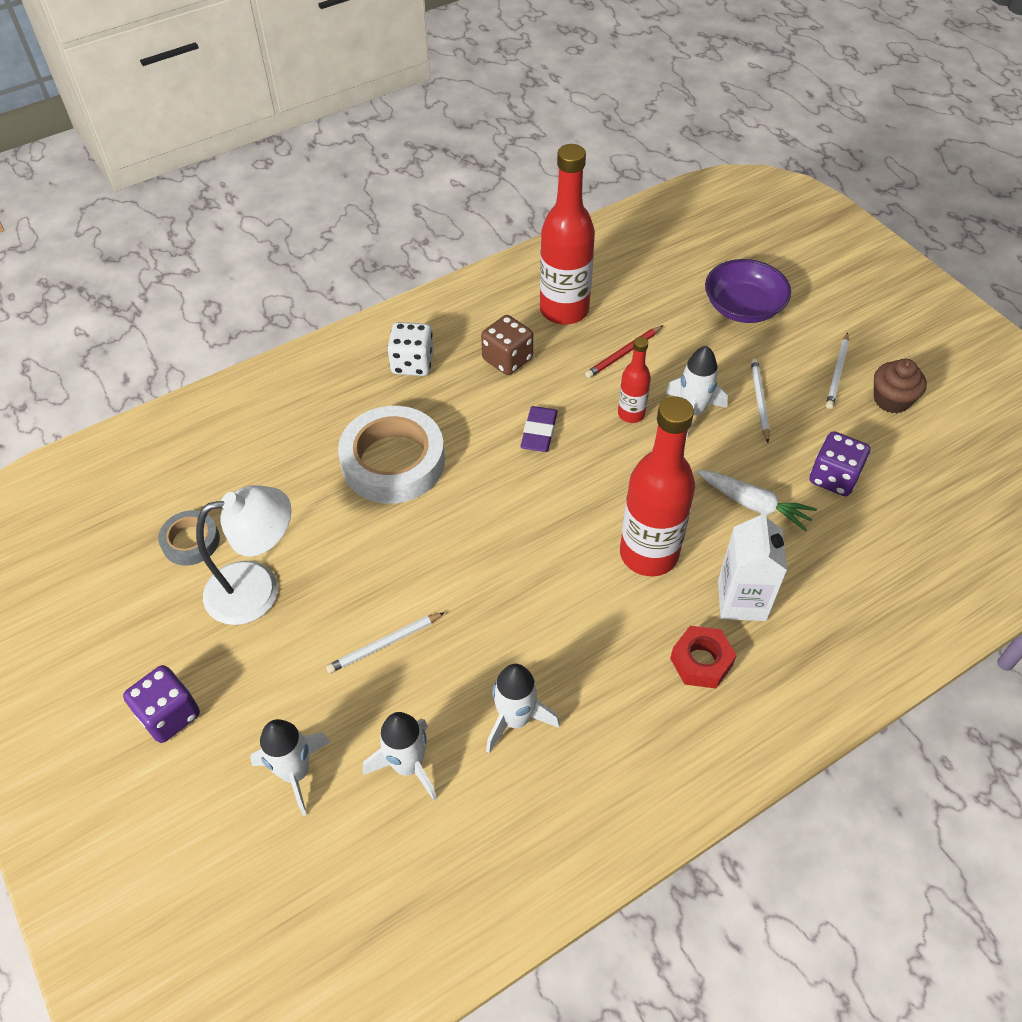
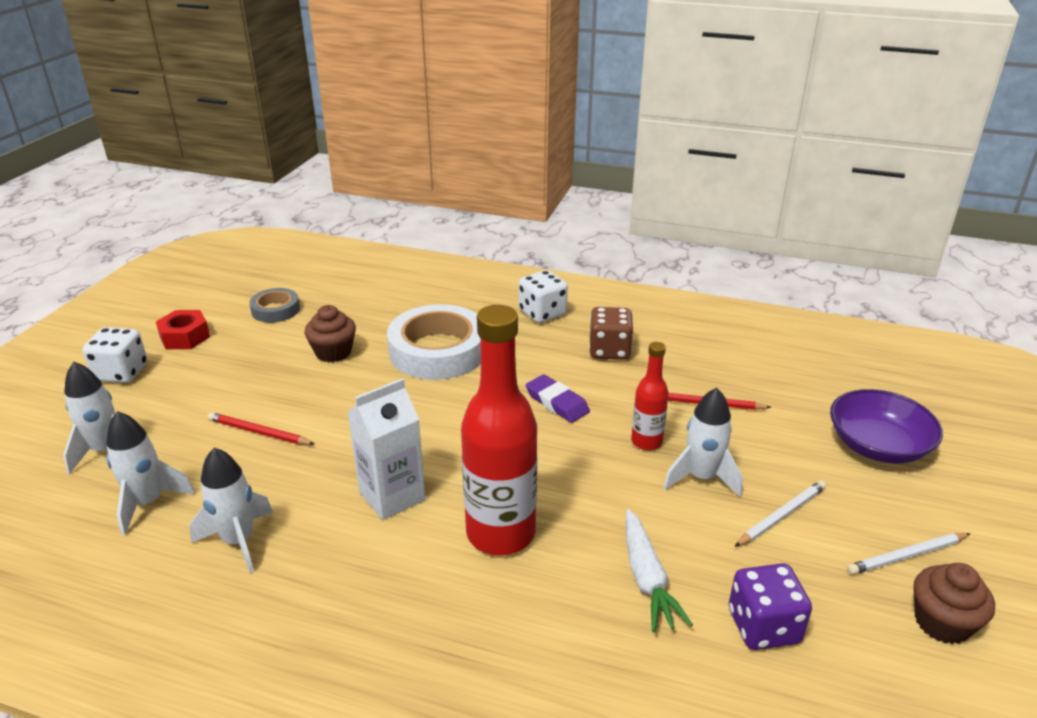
camera: 50 degrees right, 20 degrees down
(169, 715) = (121, 372): purple dice -> white dice
(258, 589) = (260, 353): white lamp -> none
(316, 534) = (333, 352): none -> brown cupcake
(384, 644) = (259, 432): white pencil -> red pencil
(539, 432) = (557, 402): purple eraser -> purple eraser turned 75 degrees clockwise
(564, 310) = (703, 351): red bottle -> none
(701, 662) = (408, 638): red nut -> red nut (185, 337)
(741, 600) = (515, 631): white carton -> white carton (392, 496)

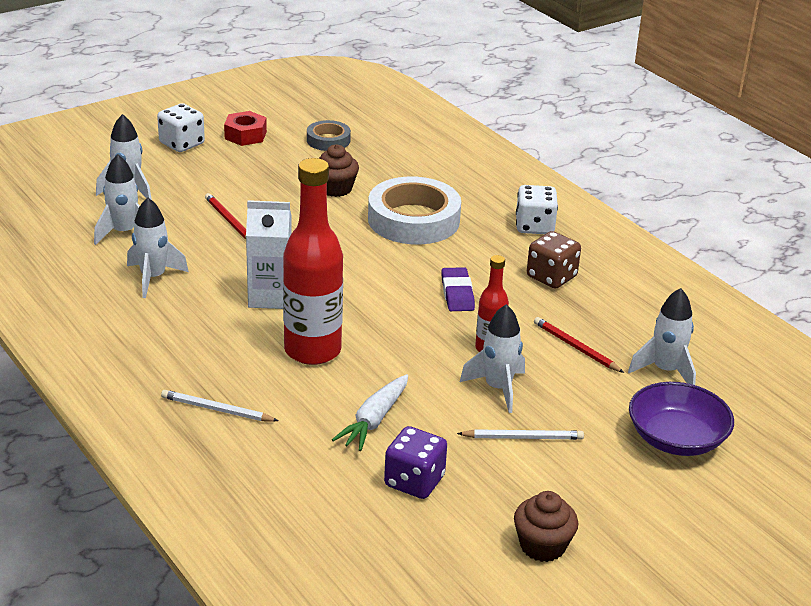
camera: 35 degrees right, 0 degrees up
(790, 390) = (665, 371): none -> white rocket
(907, 556) = (580, 505): white pencil -> white pencil (217, 410)

